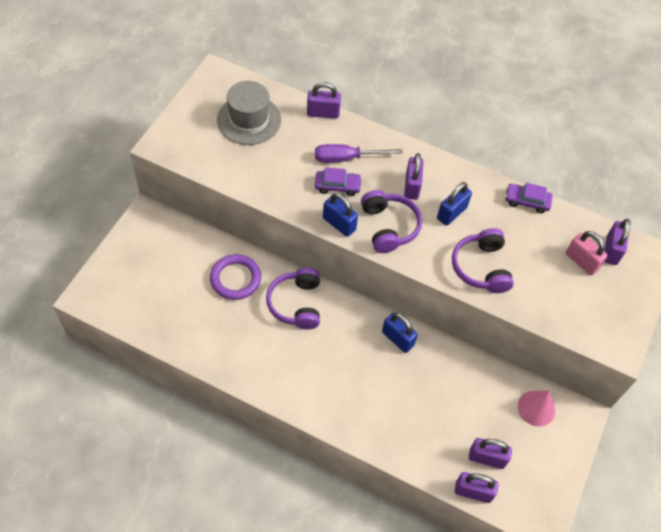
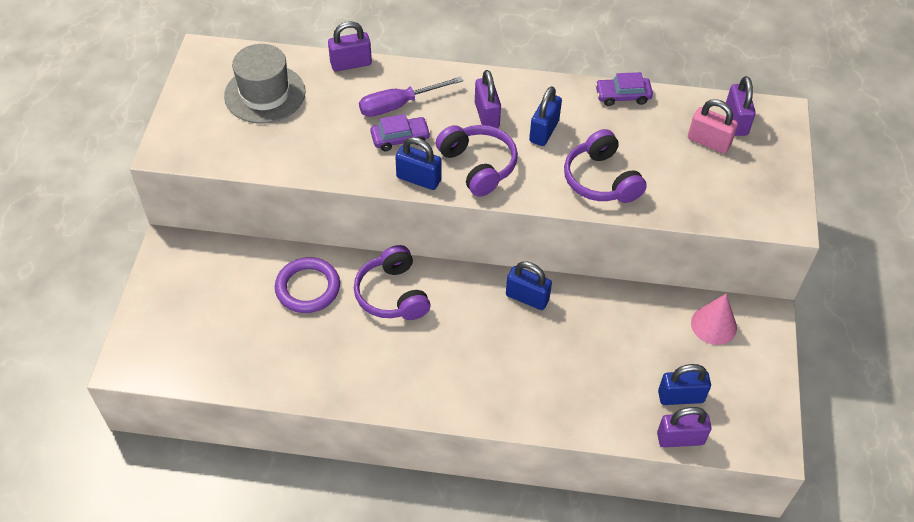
camera: 15 degrees left, 5 degrees down
(486, 458) = (680, 397): purple padlock -> blue padlock

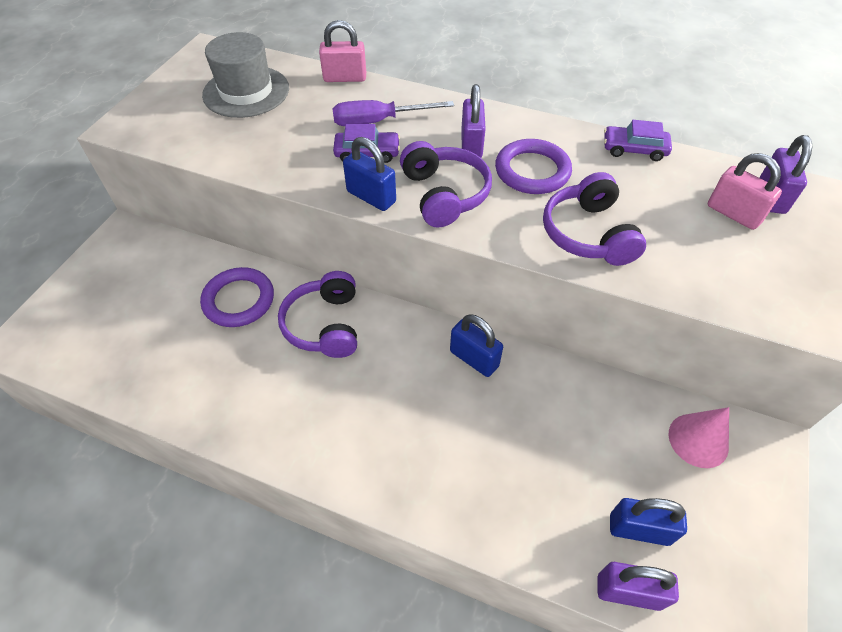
camera: 15 degrees right, 0 degrees up
(351, 64) = (345, 78): purple padlock -> pink padlock
(544, 131) = (532, 171): blue padlock -> purple ring

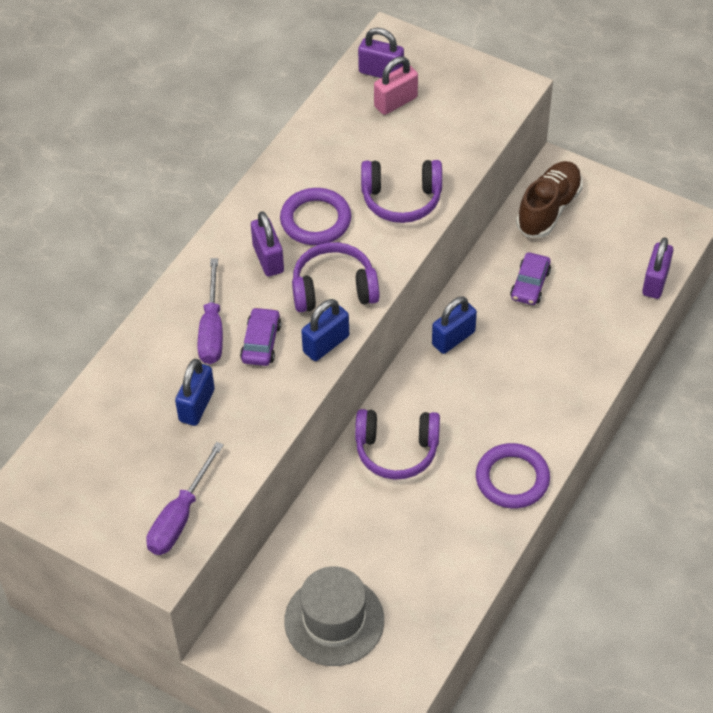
camera: 80 degrees left, 0 degrees up
(171, 130) = (180, 517): none -> purple screwdriver
(239, 300) = (352, 524): purple ring -> purple ring (512, 479)
(246, 92) = (125, 448): grey hat -> grey hat (334, 620)
(345, 78) = (123, 353): pink padlock -> none
(471, 145) = (268, 259): purple padlock -> purple padlock turned 60 degrees clockwise
(634, 149) = (302, 142): purple car -> purple car (530, 284)
(639, 529) = (613, 264): blue padlock -> blue padlock (197, 405)
(698, 440) = (548, 209): pink cone -> brown shoe

